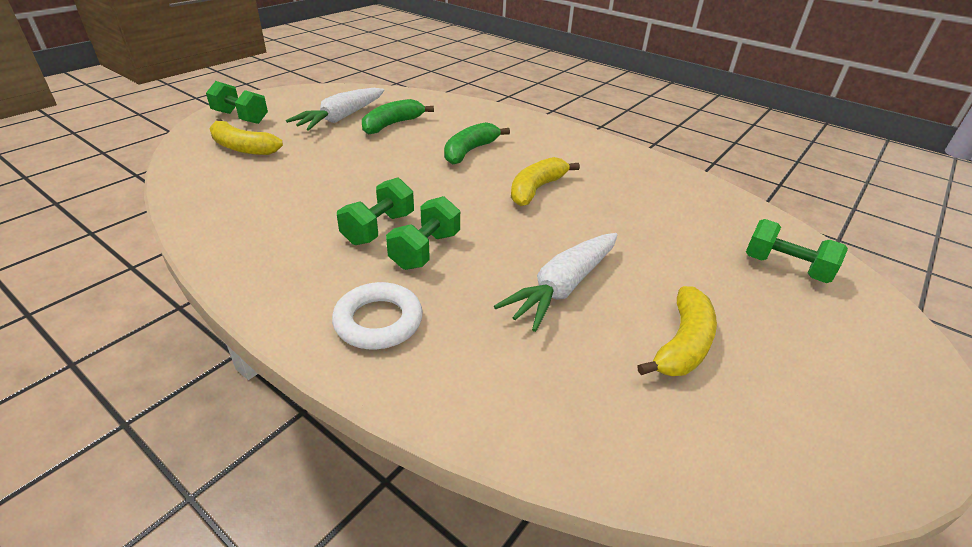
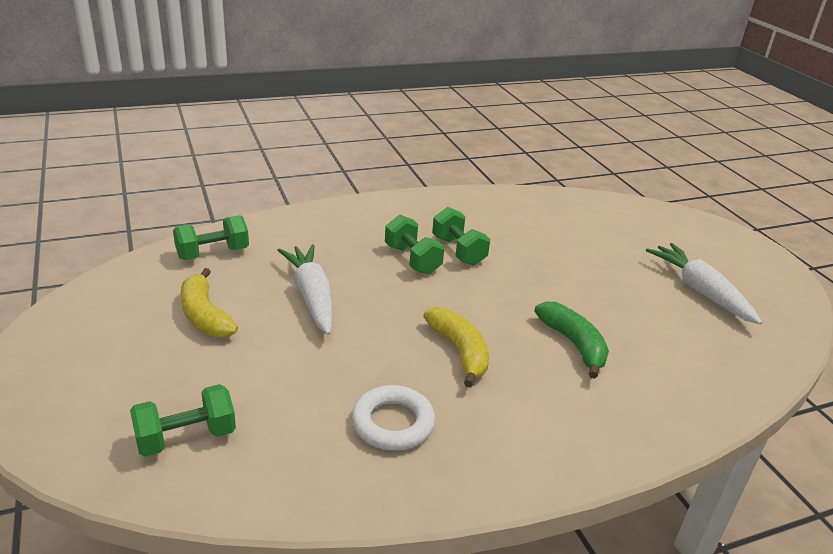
camera: 120 degrees right, 5 degrees down
(240, 117) = (715, 240): green dumbbell -> green dumbbell (213, 253)
(243, 148) = (640, 229): yellow banana -> none
(378, 321) = (357, 223): white ring -> white ring (393, 423)
(392, 125) = (670, 317): green banana -> none

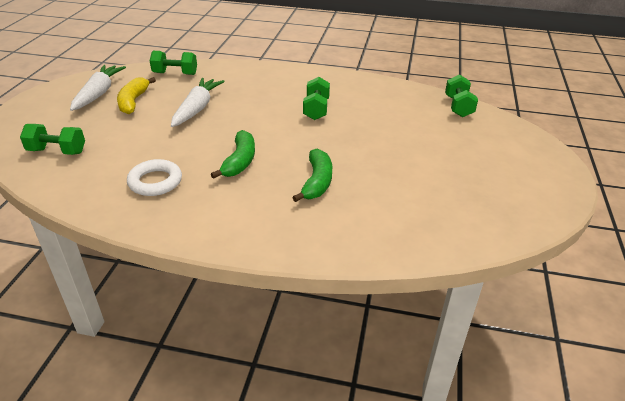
camera: 35 degrees right, 5 degrees up
(412, 259) = (280, 106): green dumbbell -> green dumbbell (458, 107)
(459, 351) = (240, 161): yellow banana -> green banana
(700, 291) = (463, 183): white carrot -> white carrot (99, 93)

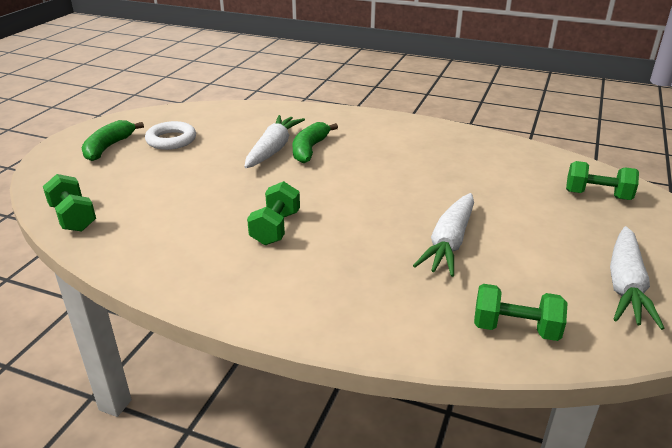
camera: 170 degrees left, 5 degrees down
(133, 102) = (554, 263): yellow banana -> none
(155, 182) = (467, 159): white ring -> white ring (171, 140)
(240, 161) = (384, 171): green banana -> green banana (108, 147)
(353, 179) = (273, 149): none -> white carrot
(458, 107) = (73, 217): green dumbbell -> green dumbbell turned 45 degrees counterclockwise

